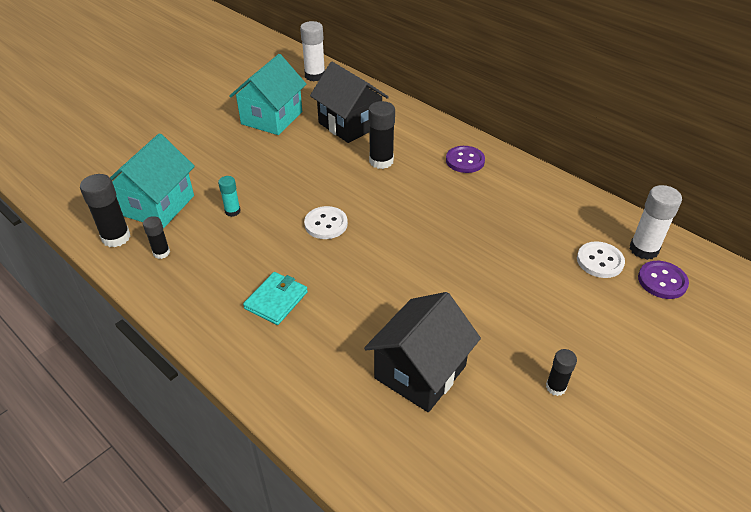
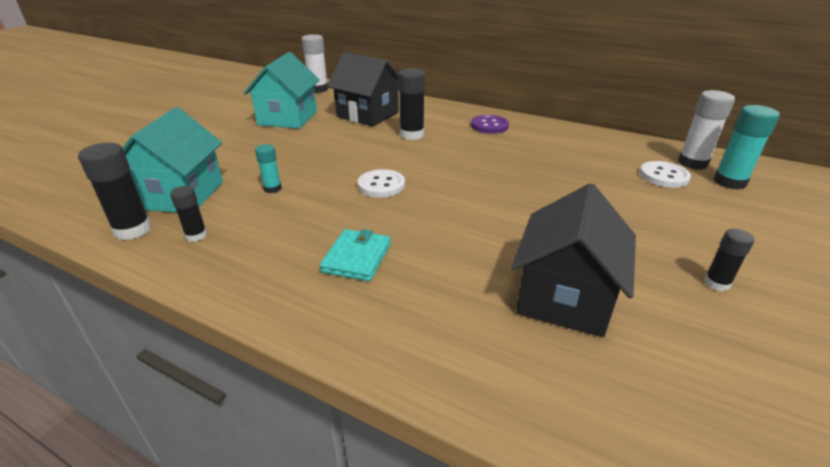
camera: 15 degrees left, 10 degrees down
(662, 281) = (729, 182): purple button -> turquoise glue stick

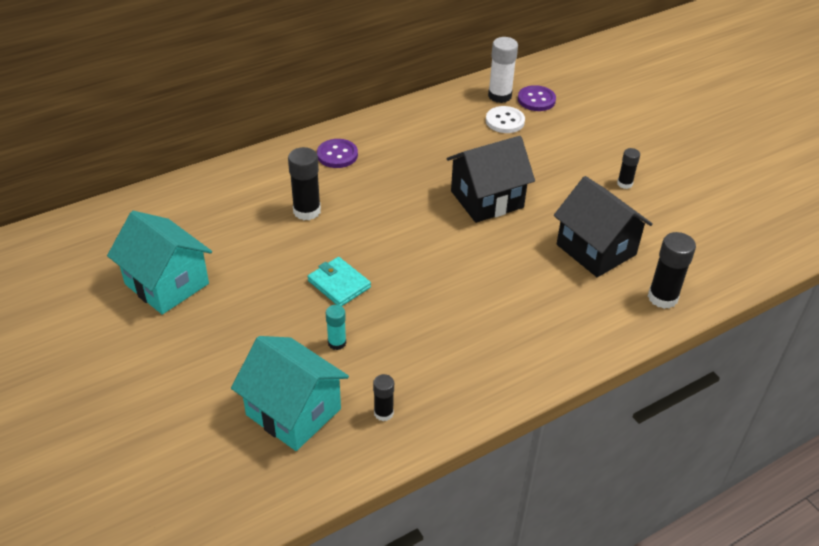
camera: 60 degrees left, 10 degrees up
(133, 230) = (338, 456): black glue stick -> black glue stick (662, 297)
(318, 89) = (94, 229): white glue stick -> none
(357, 258) = (488, 326): turquoise wallet -> turquoise wallet (339, 284)
(367, 115) = (224, 220): black house -> black house (487, 199)
(381, 185) = (391, 271): white button -> none
(729, 182) = (536, 100): turquoise glue stick -> purple button

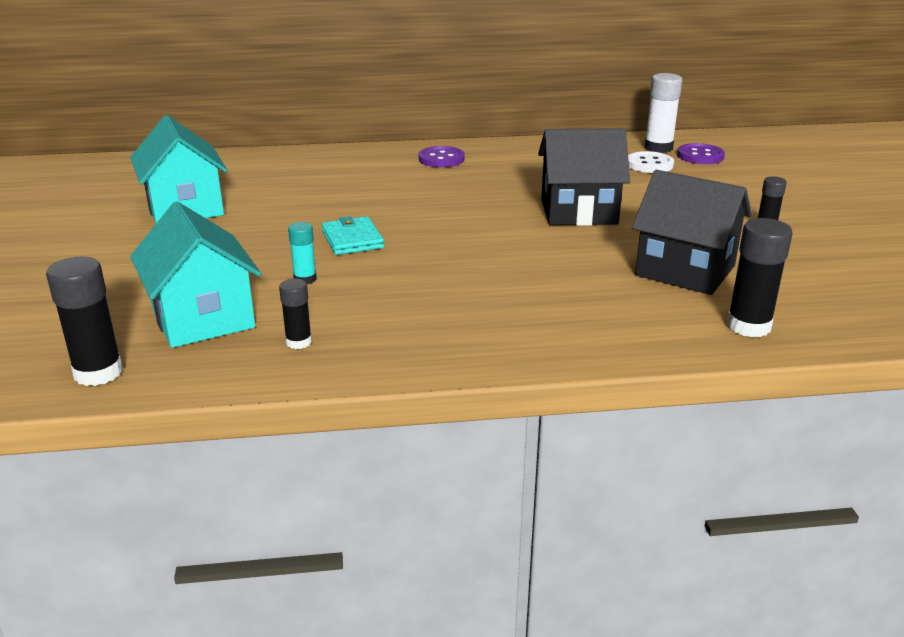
camera: 25 degrees right, 15 degrees down
(307, 211) = (372, 187): black glue stick -> black glue stick (98, 372)
(596, 249) = (685, 270): black house -> black house turned 45 degrees counterclockwise

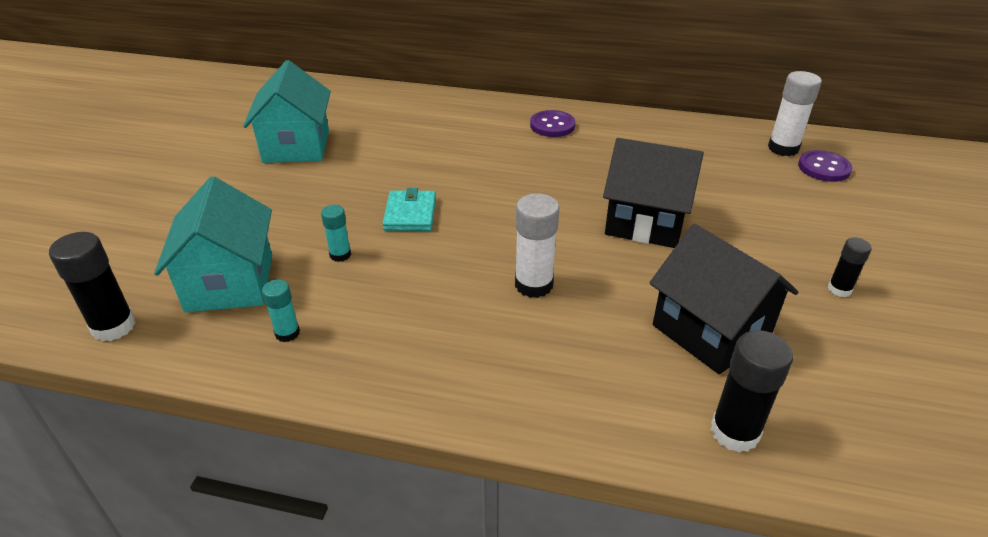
camera: 20 degrees right, 10 degrees up
(298, 342) = (287, 333): black glue stick -> turquoise glue stick
(512, 268) = (533, 285): none -> white glue stick
(649, 164) = (759, 170): white button -> none

